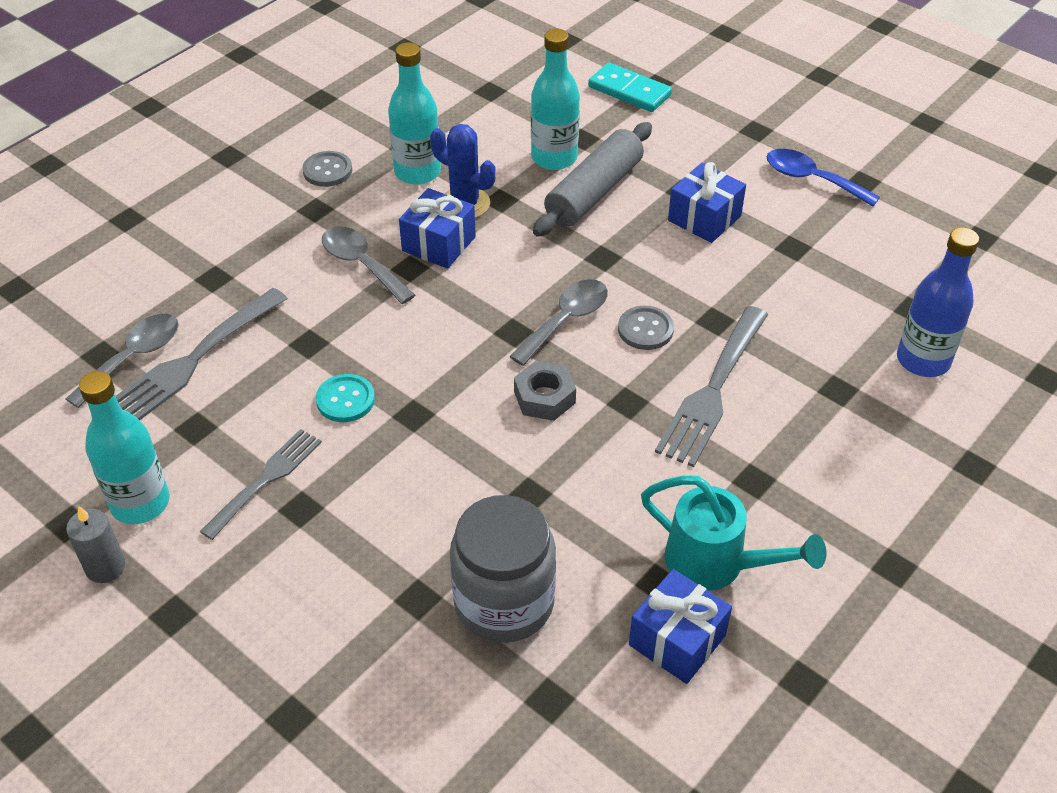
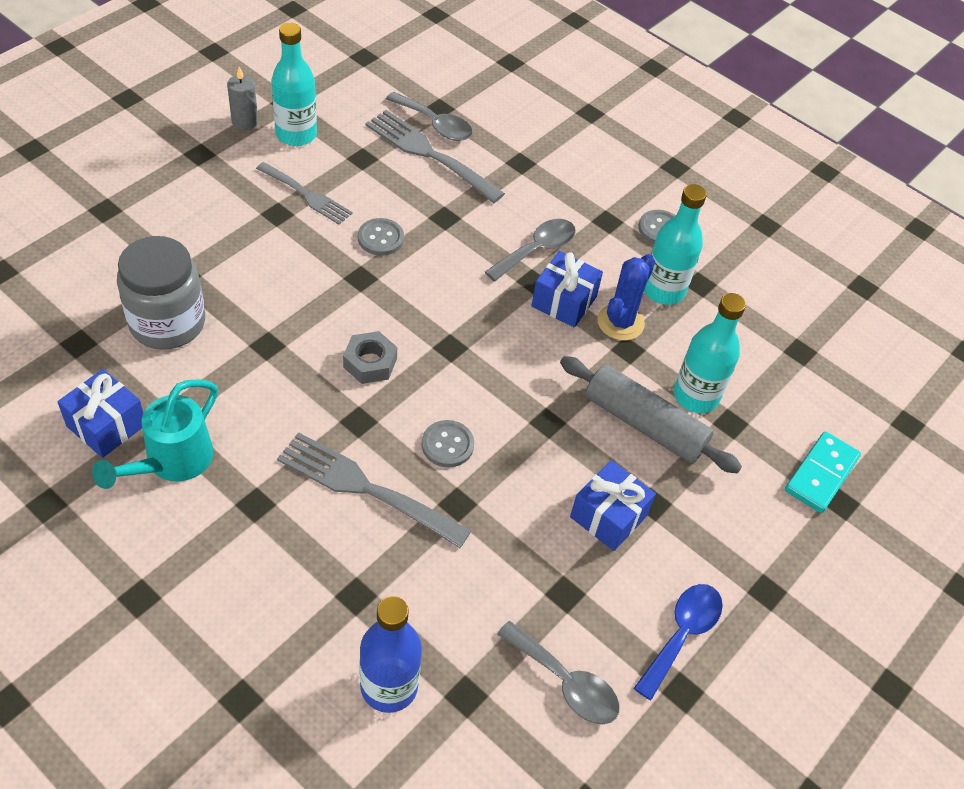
camera: 85 degrees right, 5 degrees up
(345, 400) = (380, 238): turquoise button -> grey button
(566, 320) = (462, 386): grey spoon -> grey spoon (565, 682)

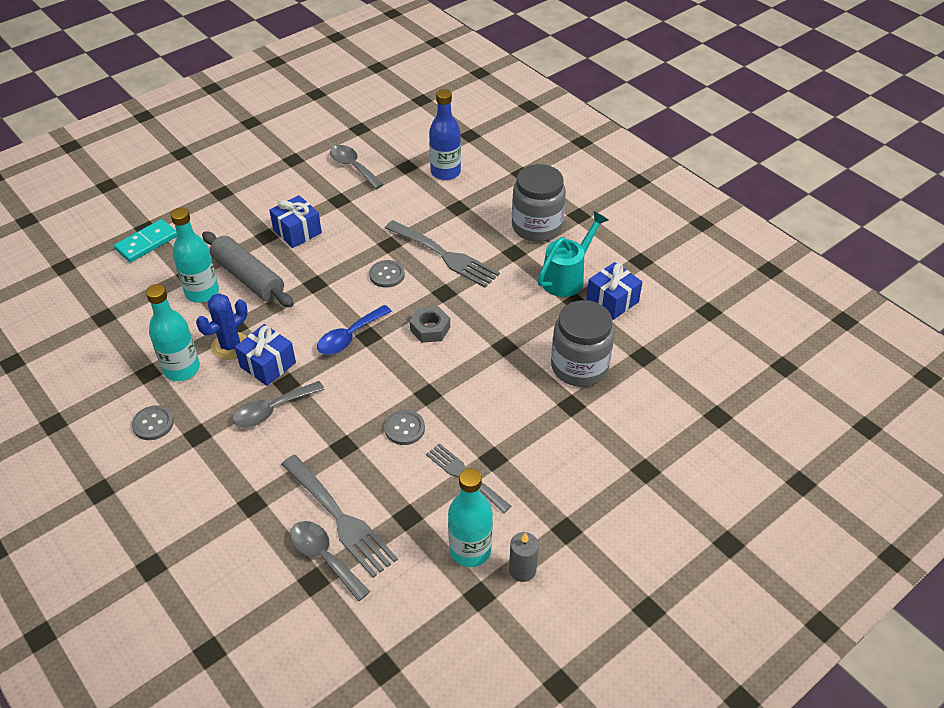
camera: 165 degrees left, 5 degrees down
(216, 563) = (537, 227): none -> grey jar
(682, 634) = (281, 179): blue spoon -> blue spoon (349, 337)

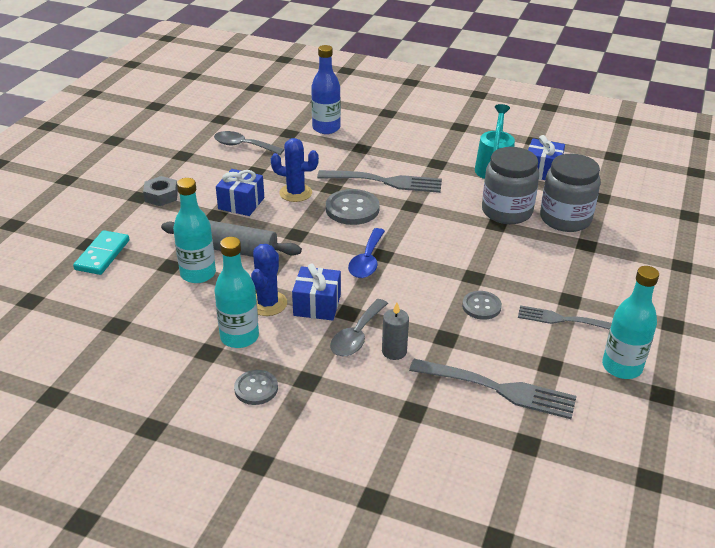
camera: 30 degrees left, 10 degrees down
(324, 557) = (517, 422): grey spoon -> none
(353, 238) = (295, 193): none -> blue cactus
(387, 275) = (352, 209): grey button -> grey button, size x1.59
(430, 329) = (427, 233): grey nut -> grey nut (161, 196)
(522, 570) = (673, 363): grey candle -> grey candle (394, 351)
(537, 227) = (436, 142): grey jar -> grey jar (506, 211)

